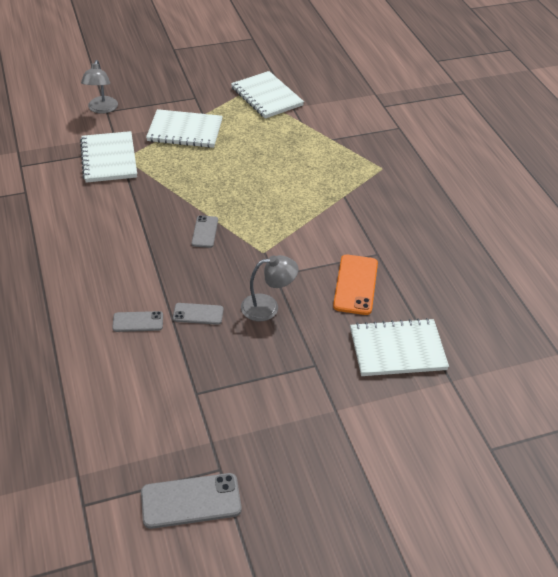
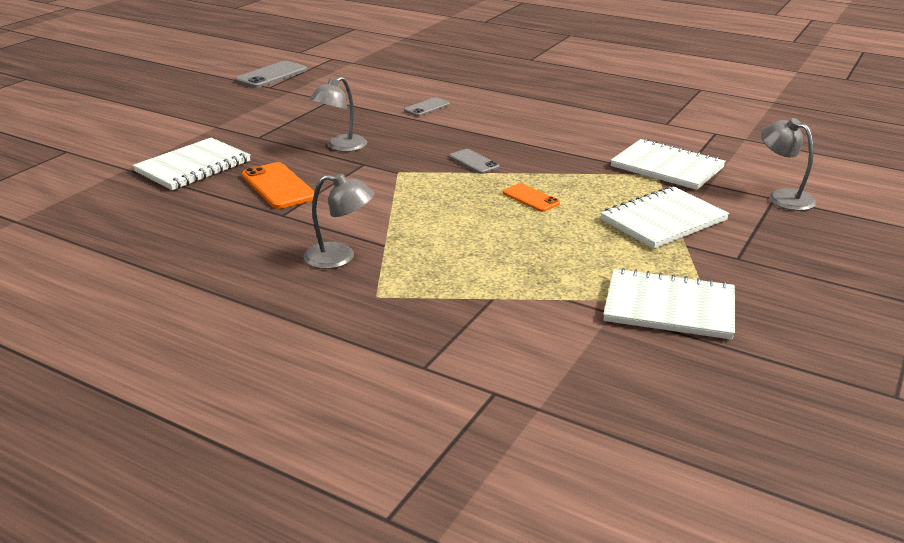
camera: 140 degrees right, 15 degrees down
(198, 314) = (390, 125): grey phone -> none
(222, 182) = (531, 198): none -> orange phone
(376, 201) = (340, 257): none -> grey lamp

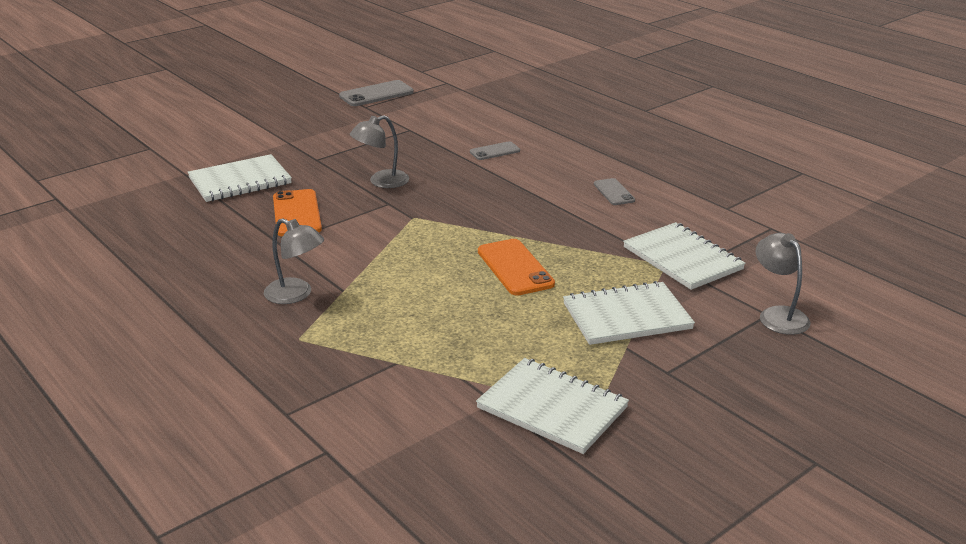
camera: 20 degrees right, 0 degrees up
(474, 162) = (492, 219): grey phone -> grey phone (614, 192)
(531, 198) = (515, 268): orange phone -> orange phone, size x1.65

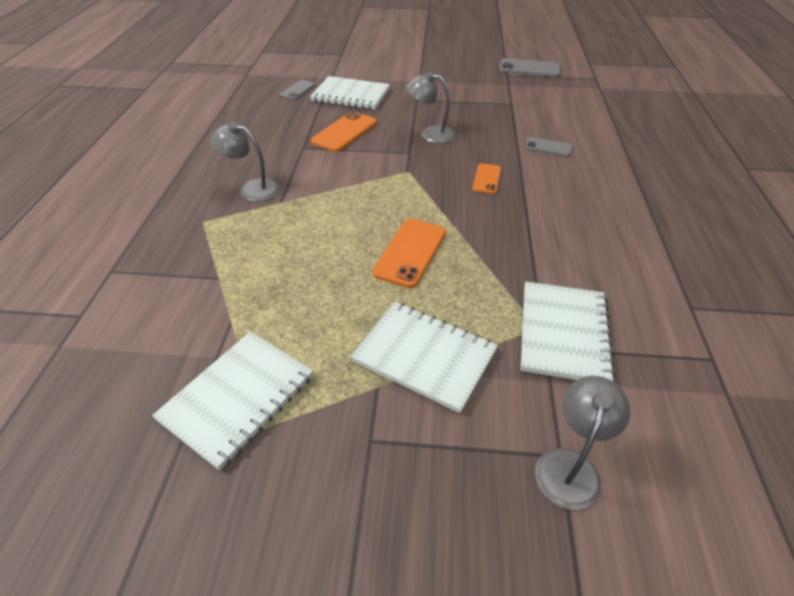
camera: 45 degrees right, 15 degrees up
(296, 295) = (252, 189): grey lamp -> grey lamp turned 120 degrees clockwise
(486, 194) = (487, 179): none -> orange phone
(552, 408) = (237, 398): white notebook -> white notebook turned 45 degrees clockwise
(614, 192) = (596, 231): grey phone -> grey phone (297, 90)

